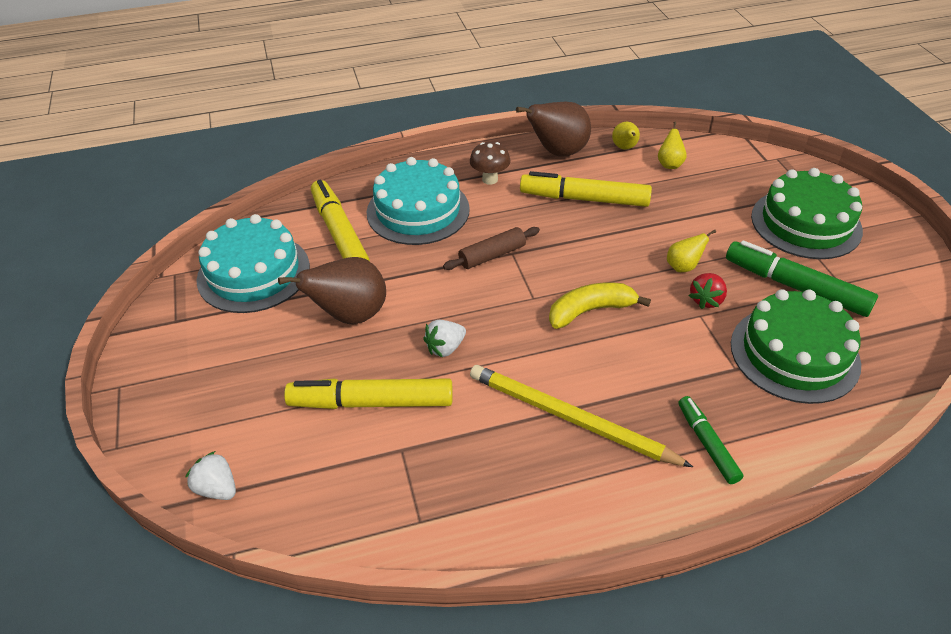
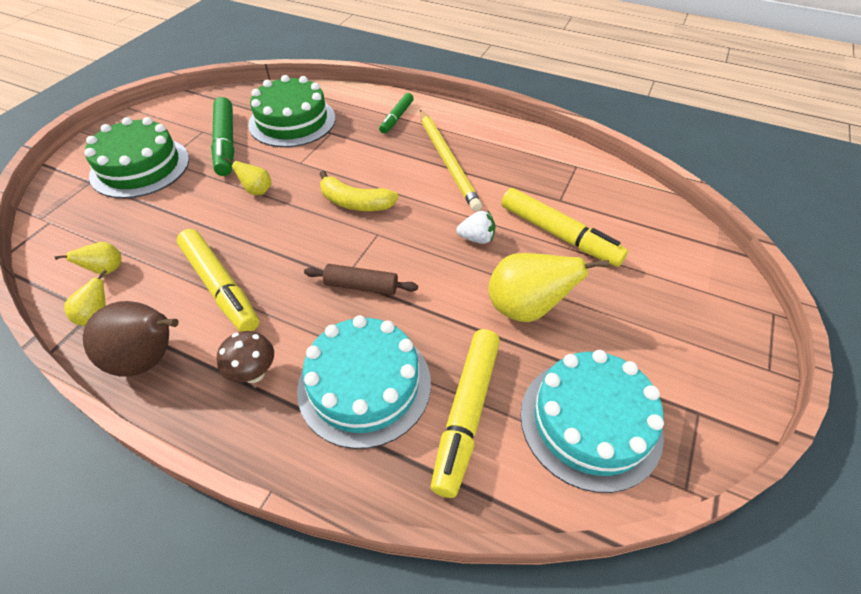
camera: 140 degrees left, 5 degrees up
(217, 488) = (696, 243): white strawberry -> none
(350, 315) = (526, 308): brown pear -> yellow pear
(706, 300) = (282, 166): red strawberry -> none

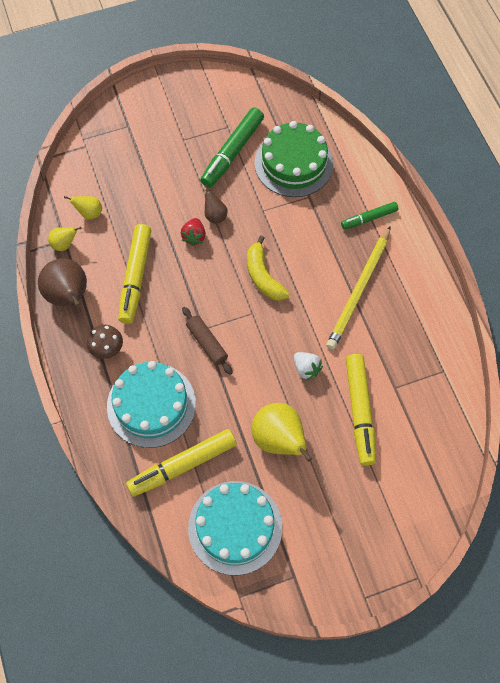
camera: 45 degrees right, 15 degrees up
(140, 167) = (165, 134): green cake -> none
(252, 217) = (194, 236): none -> red strawberry
(257, 191) = (215, 216): yellow pear -> brown pear

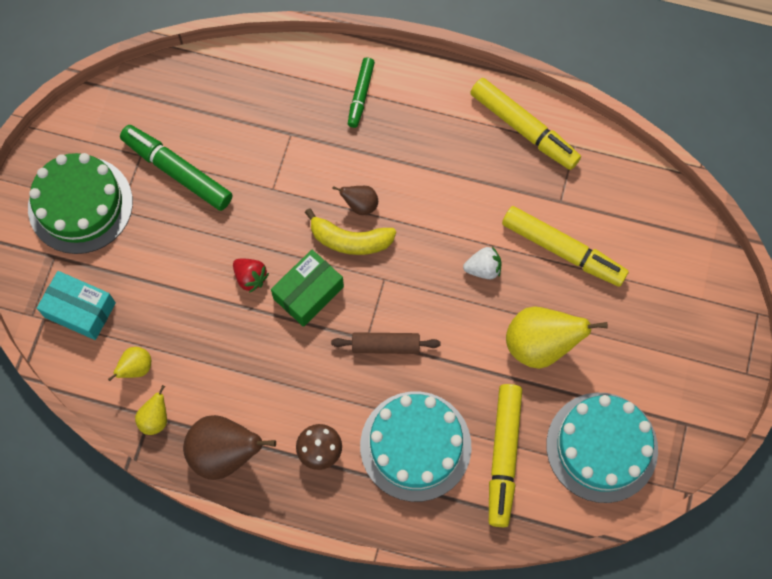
camera: 55 degrees left, 5 degrees up
(104, 160) = (80, 310): none -> turquoise box
(136, 277) = (254, 368): yellow marker -> yellow marker (524, 128)
(209, 275) = (308, 293): none -> green box
(215, 216) = (241, 240): brown pear -> brown pear (360, 205)
(232, 152) = (177, 172): green marker -> green marker turned 150 degrees clockwise
(293, 163) = (239, 121): green cake -> green cake (80, 205)
(359, 290) = (434, 161): yellow pencil -> none

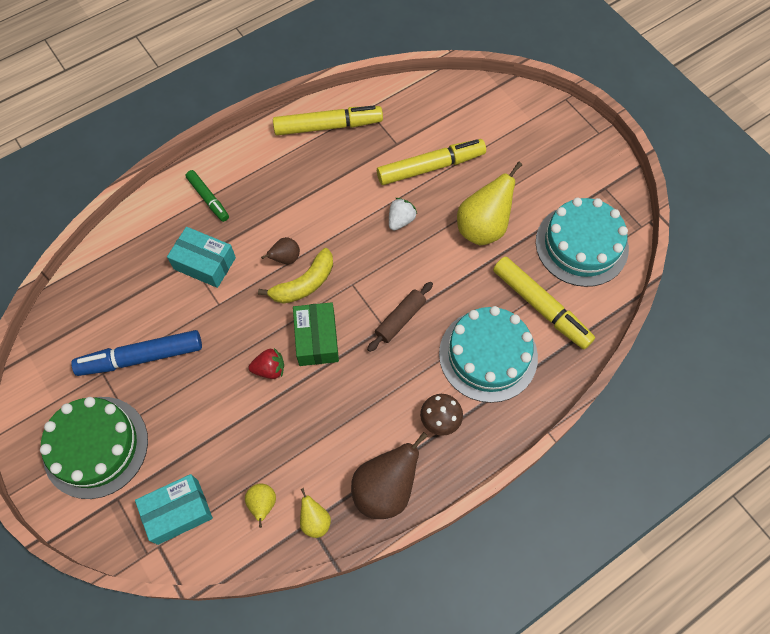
camera: 50 degrees left, 5 degrees down
(177, 172) = (141, 357): green marker -> blue marker
(299, 146) = (205, 263): none -> turquoise box

